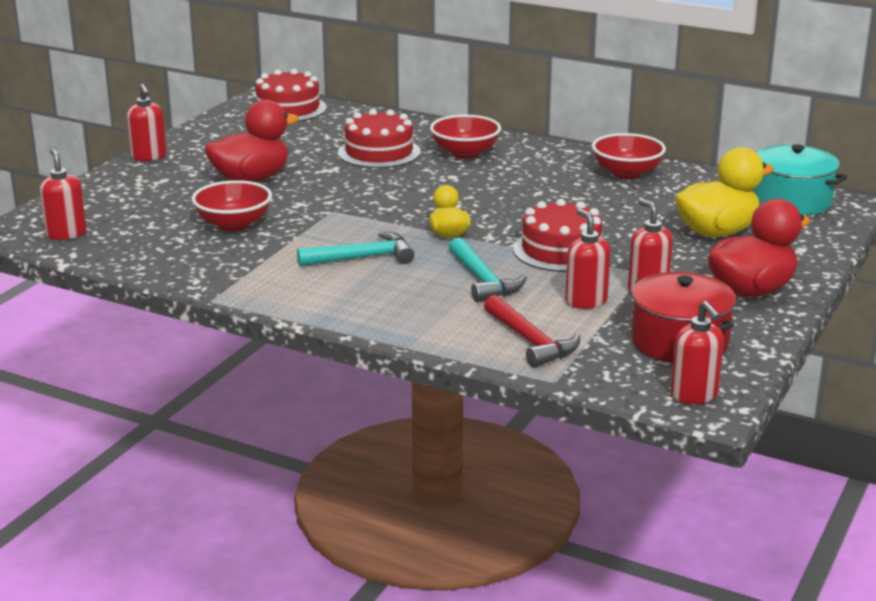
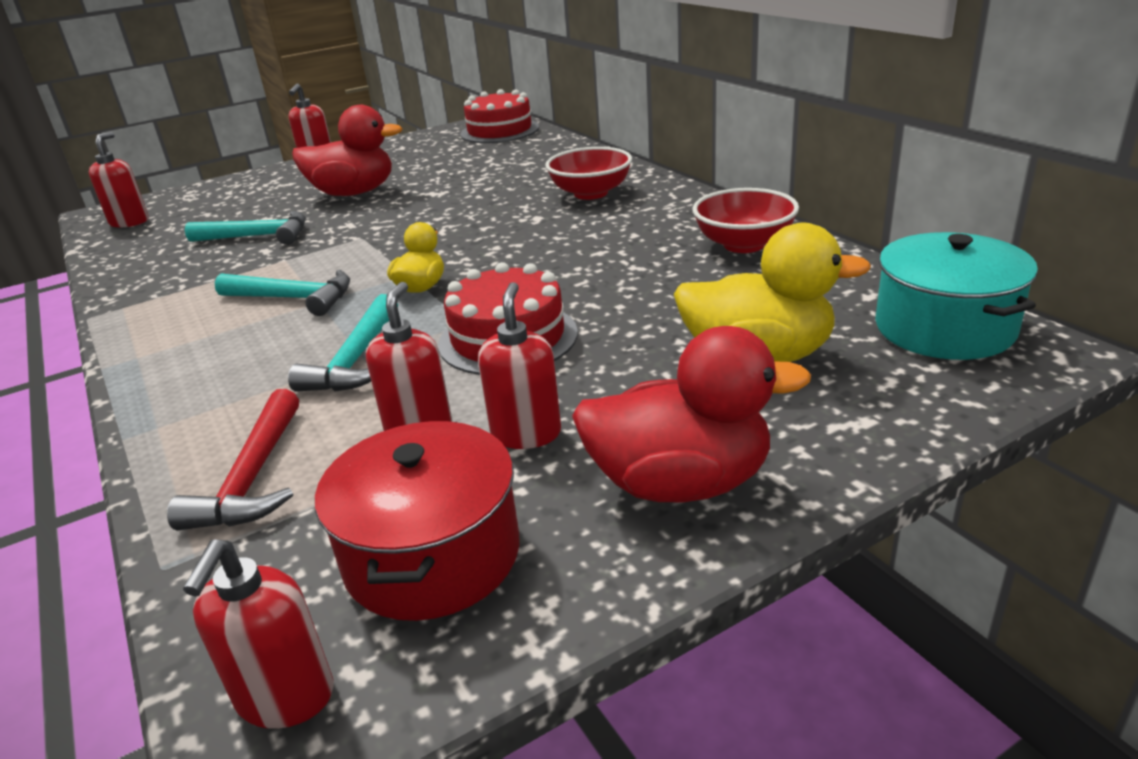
camera: 35 degrees right, 5 degrees up
(233, 224) = (258, 236): red bowl -> turquoise hammer
(379, 152) = (508, 181): red cake -> none

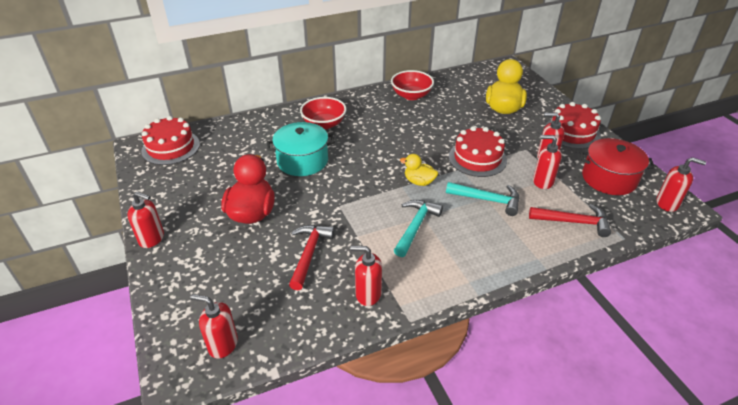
camera: 85 degrees left, 10 degrees up
(158, 283) = (368, 294): none -> red soap dispenser
(258, 236) = (309, 254): turquoise hammer -> red hammer
(680, 483) = (572, 132): red duck -> red cake
(944, 328) = (491, 75): turquoise pot -> turquoise pot (302, 161)

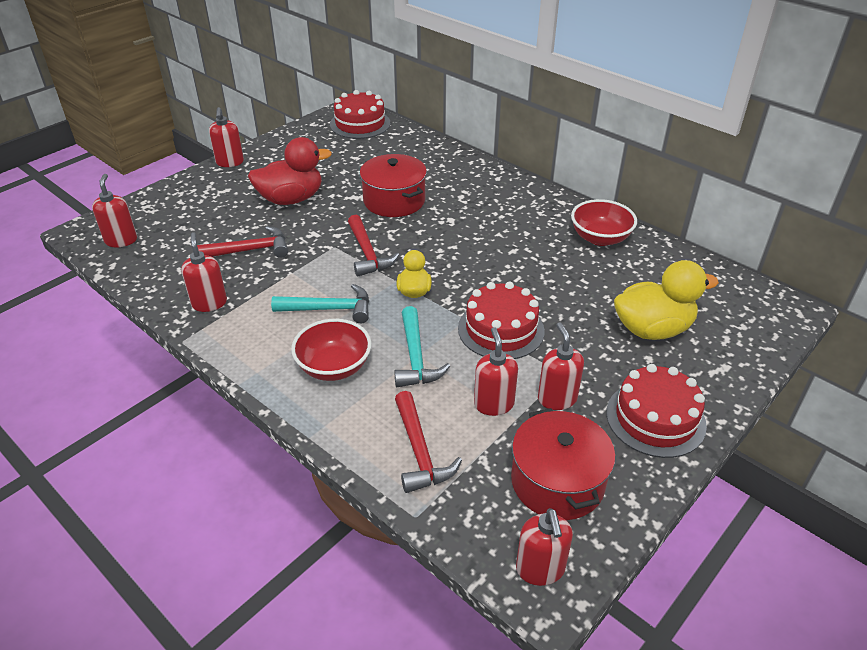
camera: 65 degrees right, 0 degrees up
(302, 161) = (394, 201): turquoise pot -> red pot
(324, 124) = (473, 193): red bowl -> red bowl (334, 367)
(360, 191) = (367, 253): none -> red hammer

